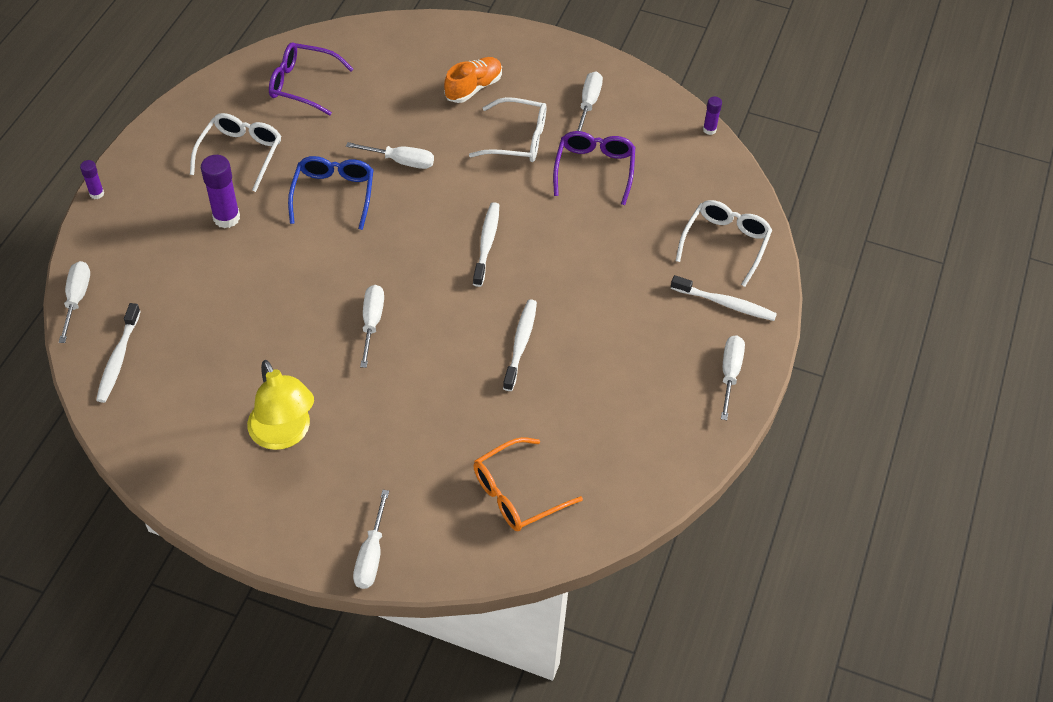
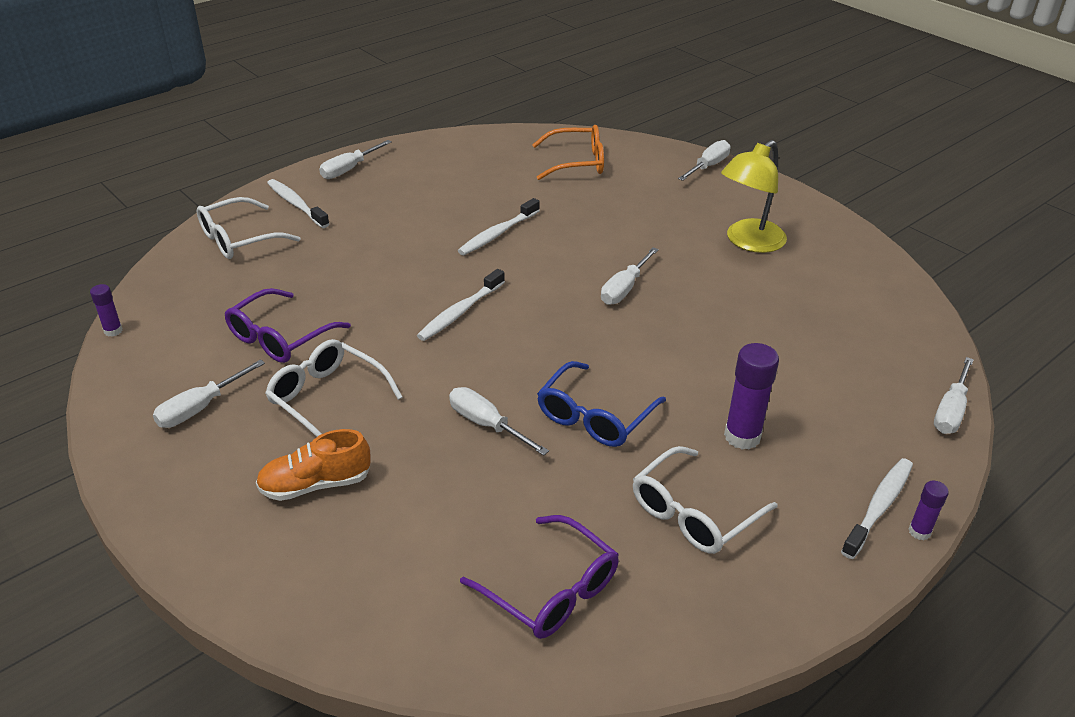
camera: 150 degrees left, 15 degrees down
(118, 358) = (903, 341): white toothbrush -> white toothbrush (878, 507)
(284, 434) = (748, 242): yellow lamp -> yellow lamp turned 135 degrees counterclockwise

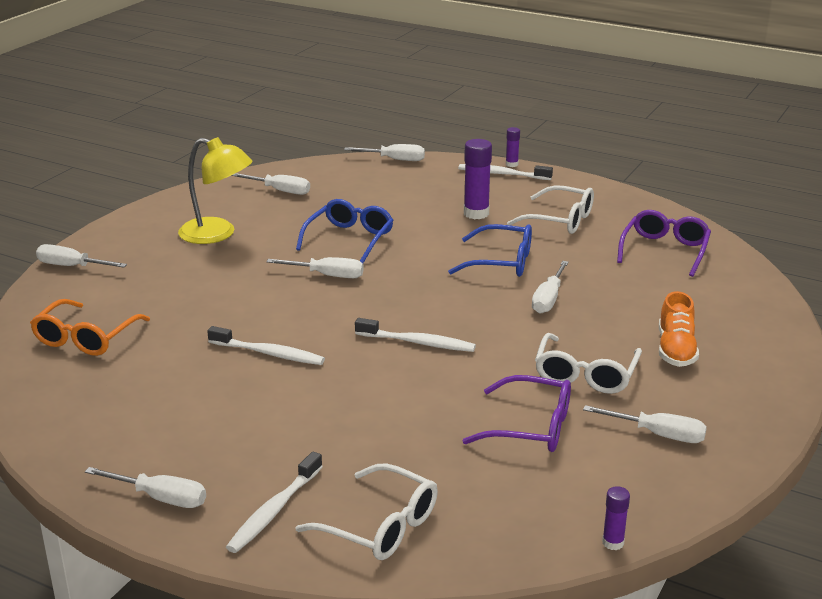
camera: 110 degrees left, 10 degrees down
(315, 484) = (675, 350): orange shoe -> orange shoe turned 45 degrees clockwise
(577, 162) = (86, 338): orange glasses -> orange glasses turned 135 degrees counterclockwise
(704, 319) = (349, 239): none -> blue glasses
(855, 297) = (280, 191): none -> white screwdriver

